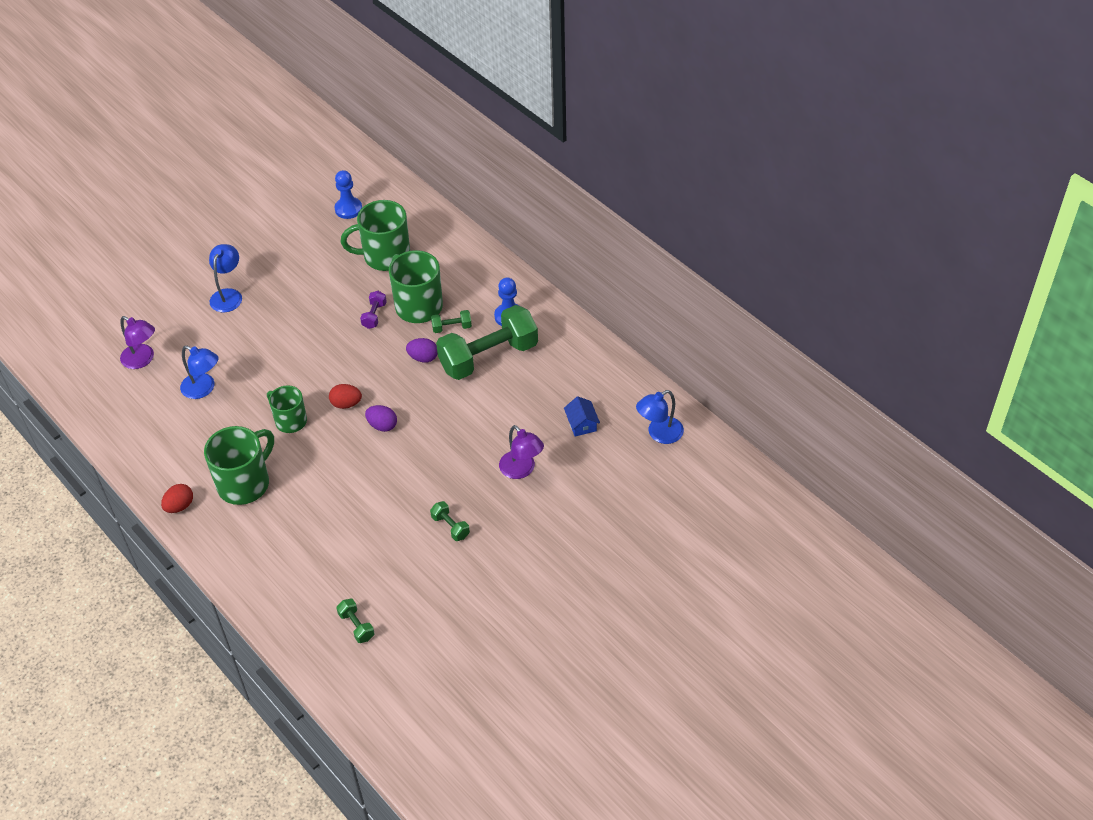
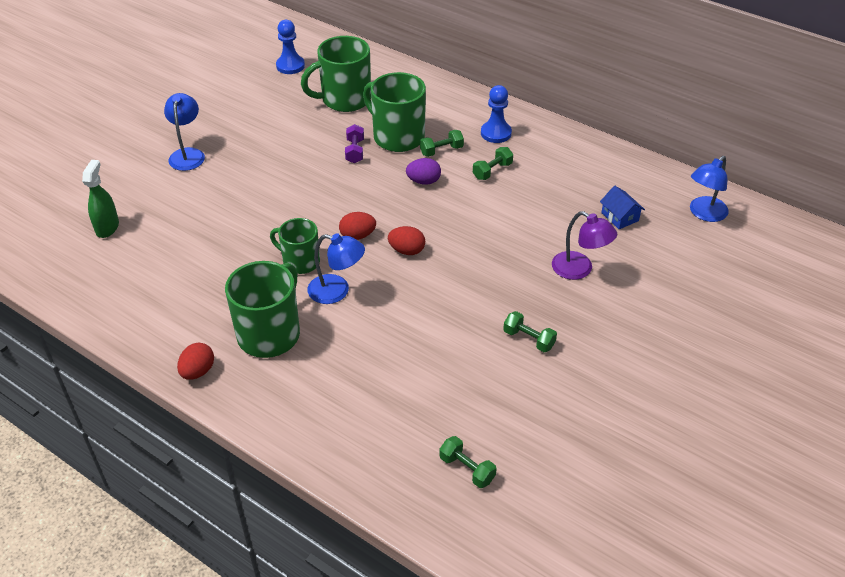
camera: 15 degrees left, 5 degrees down
(142, 360) = (107, 227): purple lamp -> green spray bottle
(203, 389) = (188, 245): blue lamp -> blue lamp (337, 291)
(382, 425) = (407, 250): purple egg -> red egg
(488, 357) = (492, 171): green dumbbell -> green dumbbell, size x0.41

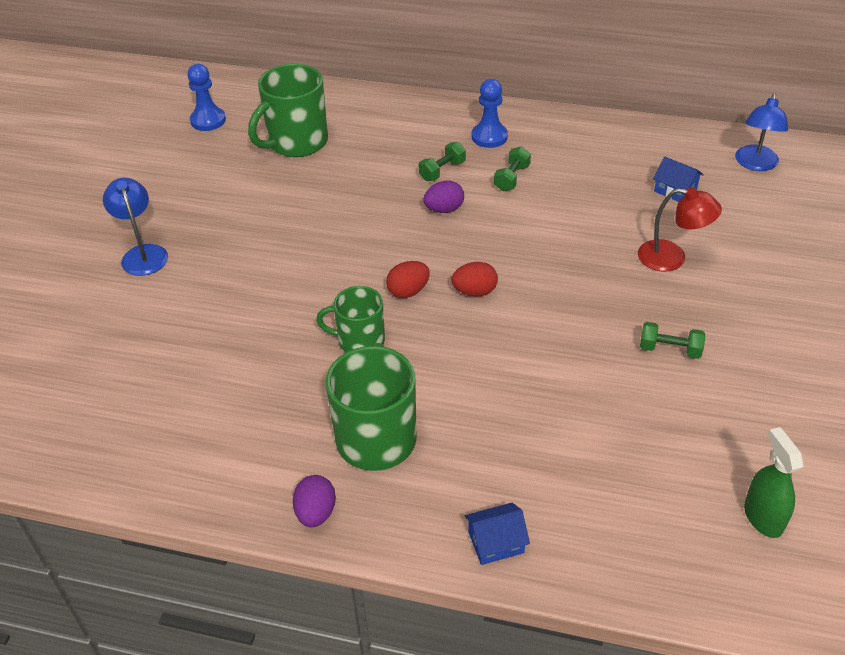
camera: 20 degrees left, 0 degrees up
(107, 227) = (90, 371): green spray bottle -> green spray bottle (763, 517)
(198, 371) = (316, 513): red egg -> purple egg
(307, 433) = (496, 542): none -> blue house
(337, 291) = (424, 362): blue lamp -> none
(355, 151) = (344, 197): purple dumbbell -> none
(397, 137) = (383, 168): green mug -> none
(467, 469) = (700, 519): green dumbbell -> none
(579, 270) = (672, 258): purple lamp -> red lamp

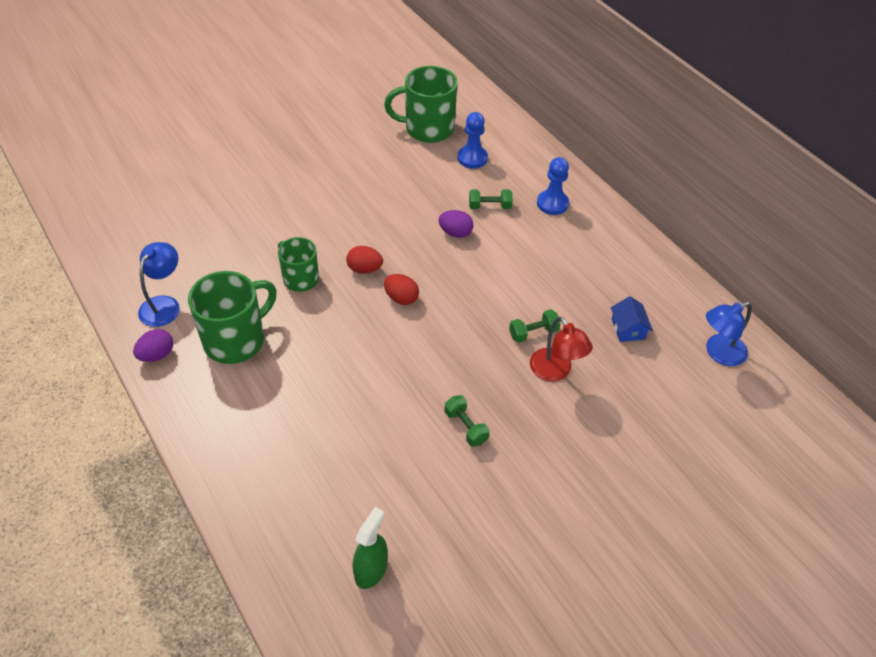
camera: 40 degrees right, 5 degrees up
(142, 253) = (260, 144): blue lamp -> blue lamp (164, 304)
(208, 120) = (397, 81): blue pawn -> blue pawn (472, 158)
(496, 542) = (215, 448): blue house -> none
(512, 178) = (527, 242): green dumbbell -> green dumbbell (533, 333)

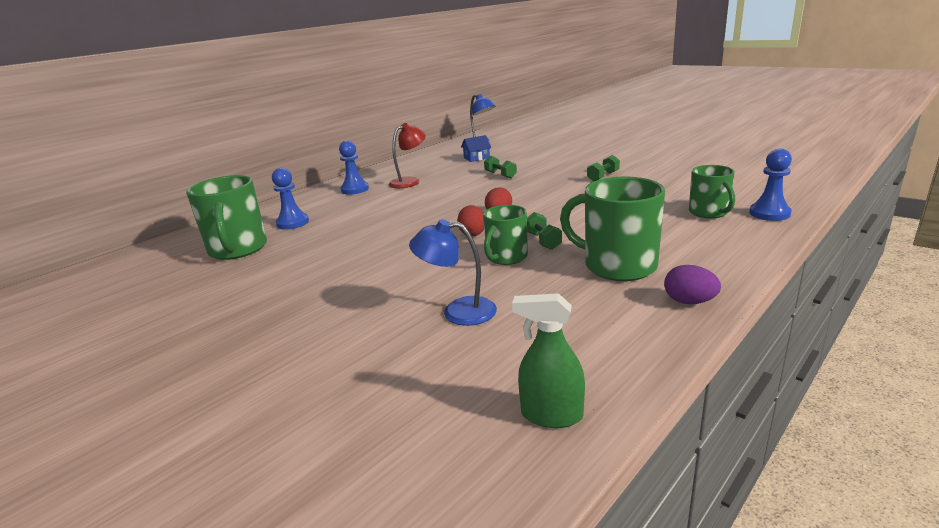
camera: 100 degrees left, 25 degrees down
(164, 304) = (614, 323): blue lamp -> blue lamp (458, 312)
(255, 512) = (769, 213): none -> blue pawn
(292, 463) = (709, 212): none -> green mug
(371, 570) = (744, 177): green spray bottle -> green spray bottle (551, 415)
(455, 233) = (404, 211): purple egg -> none
(489, 206) = (364, 206): green dumbbell -> green dumbbell (543, 241)
(555, 372) = (530, 166): red lamp -> red lamp (409, 181)

